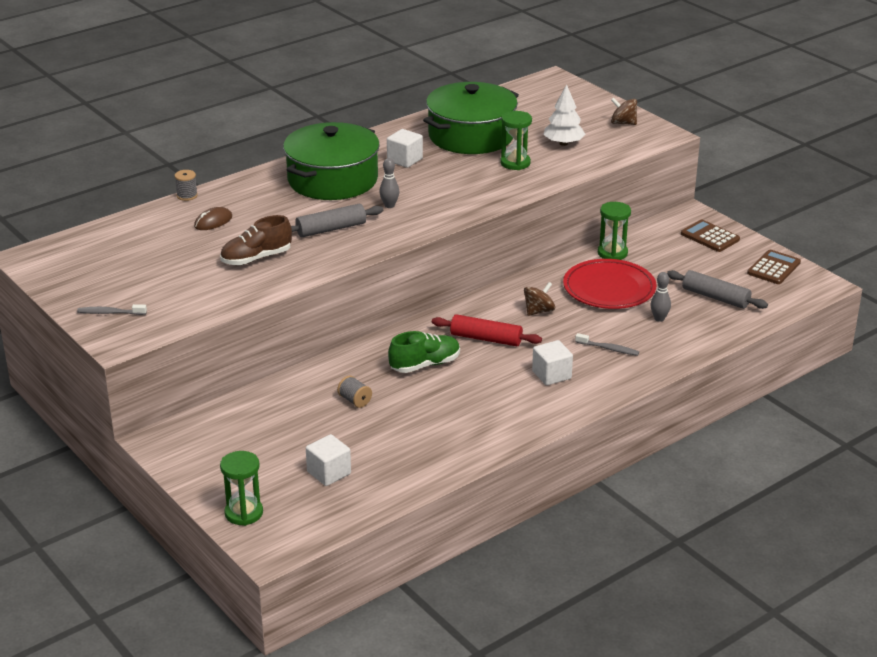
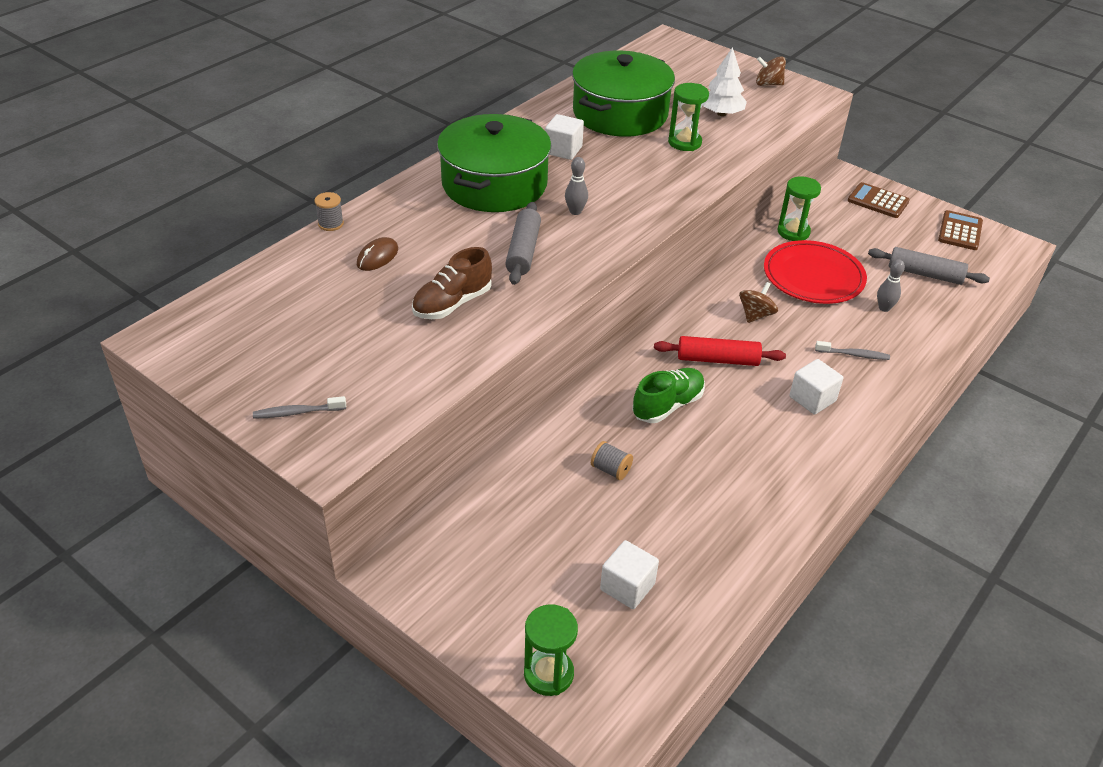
camera: 15 degrees left, 10 degrees up
(331, 229) = (523, 251): grey rolling pin -> grey rolling pin turned 45 degrees counterclockwise

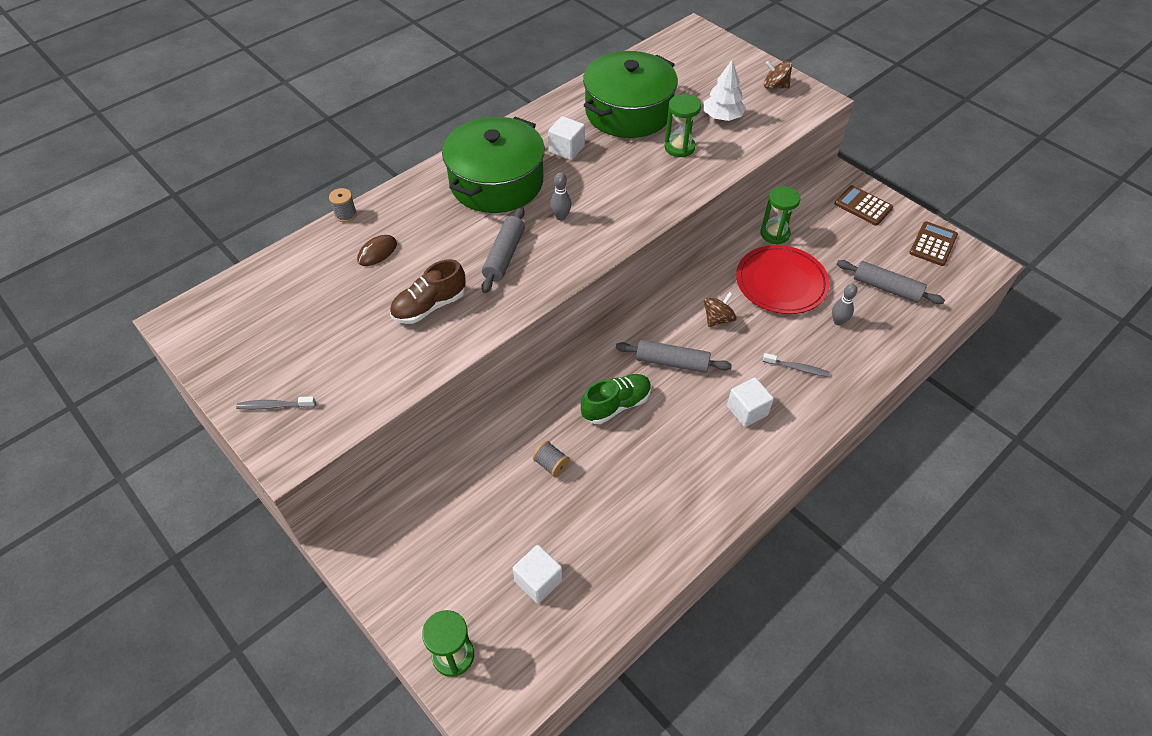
camera: 10 degrees right, 10 degrees up
(717, 359) = (672, 362): red rolling pin -> grey rolling pin

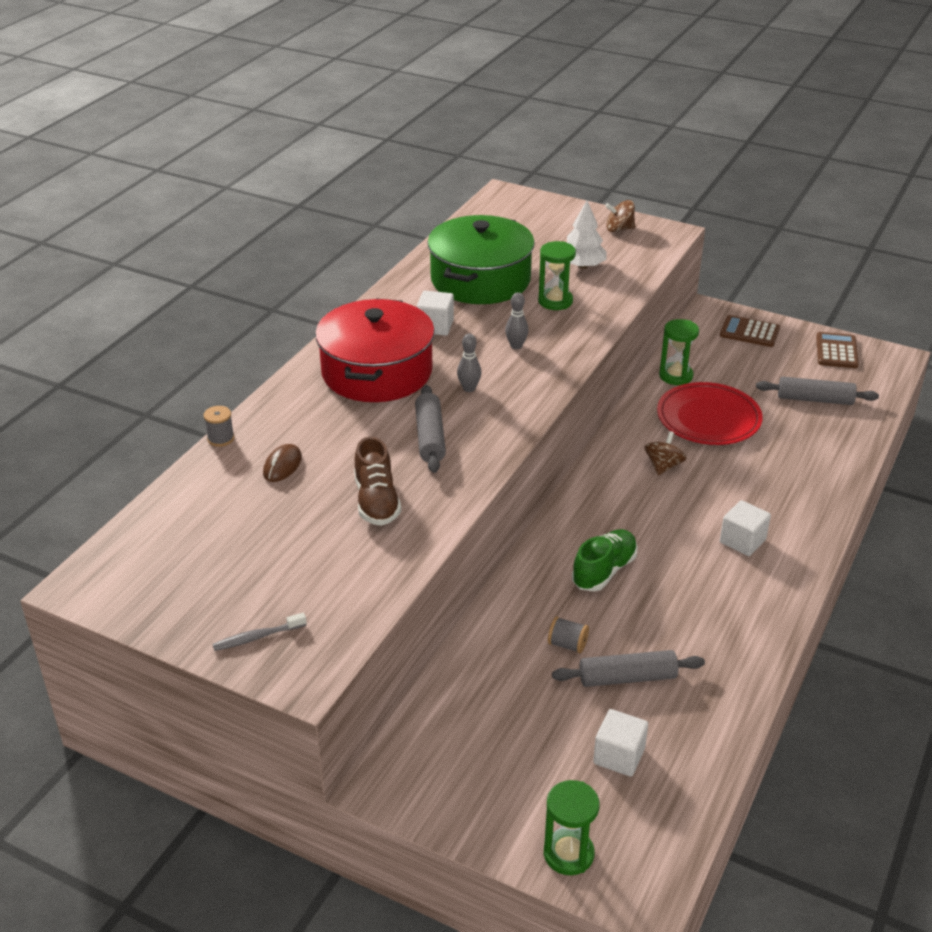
camera: 20 degrees left, 15 degrees down
(429, 306) = (376, 502): brown shoe -> brown shoe turned 45 degrees counterclockwise
(496, 182) = (377, 372): green pot -> red pot
(672, 362) = (639, 517): grey rolling pin -> grey rolling pin (627, 677)
(797, 368) = (769, 491): grey toothbrush -> none
(838, 321) = (785, 439): grey bowling pin -> grey bowling pin (516, 346)

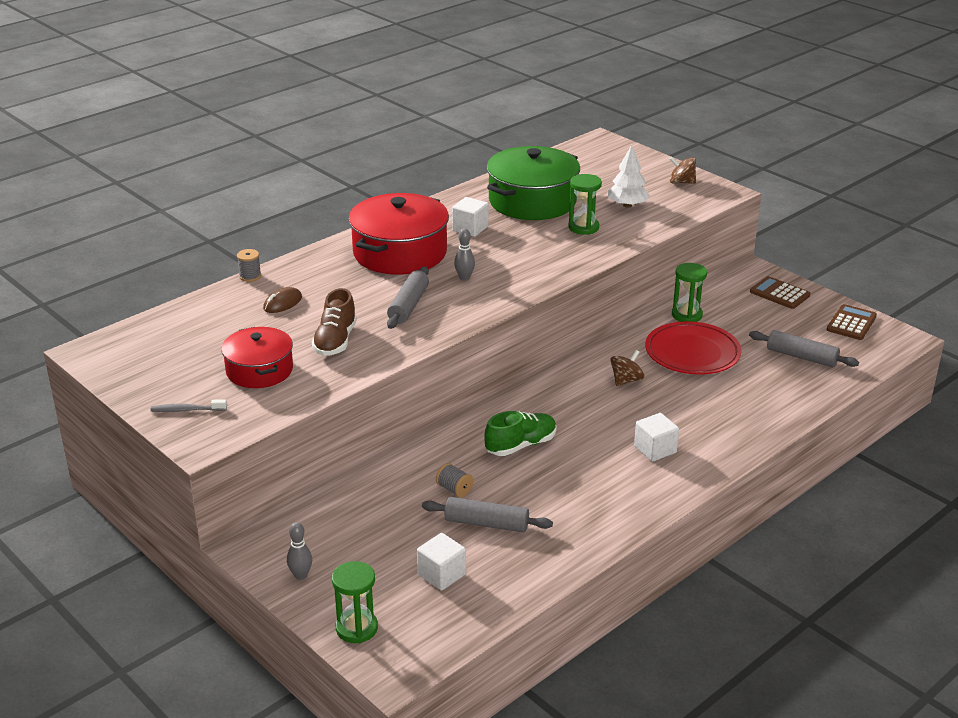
camera: 20 degrees right, 5 degrees down
(312, 561) = (259, 370): none -> red pot
(516, 346) = (526, 254): grey bowling pin -> grey bowling pin (301, 575)

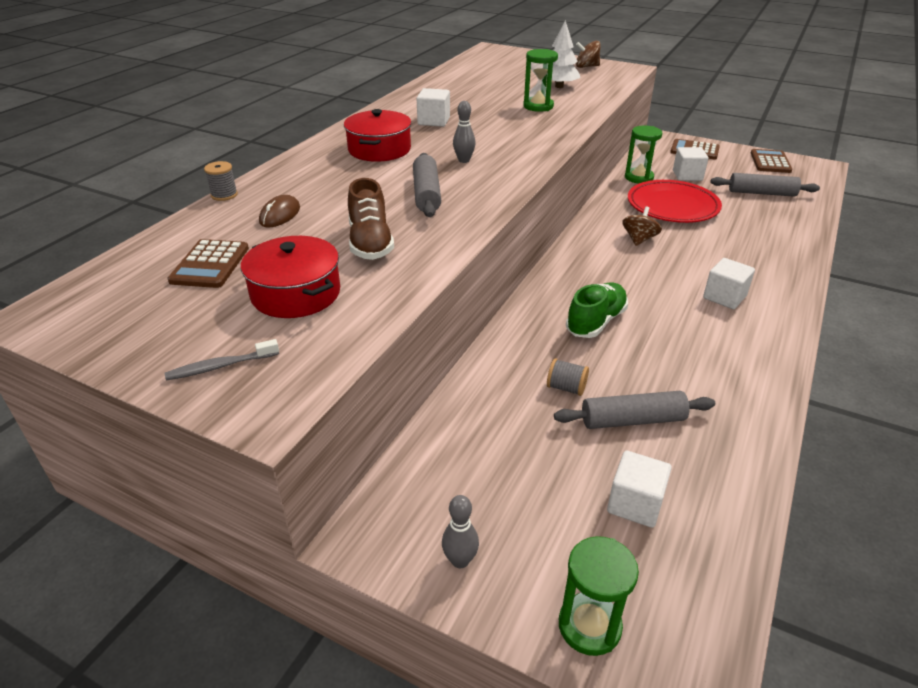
camera: 20 degrees left, 5 degrees up
(212, 336) = (210, 264): none -> brown calculator
(400, 253) = (379, 149): red pot -> red pot, size x0.62
(532, 201) = (473, 94): green pot -> none
(741, 322) = (687, 175): none -> white cube

